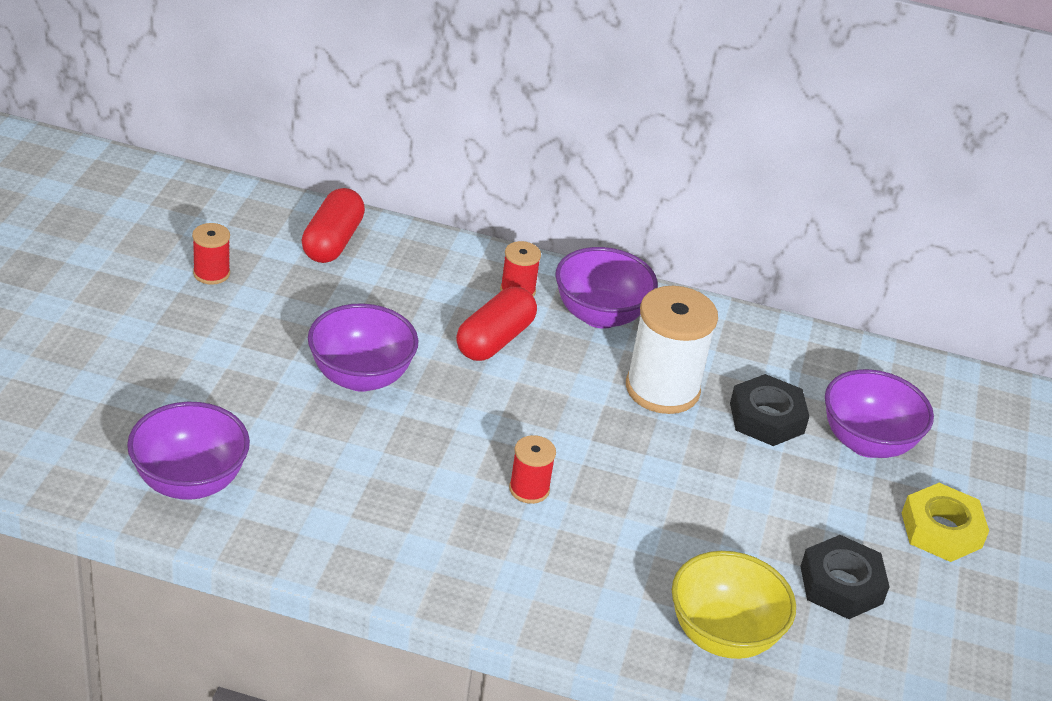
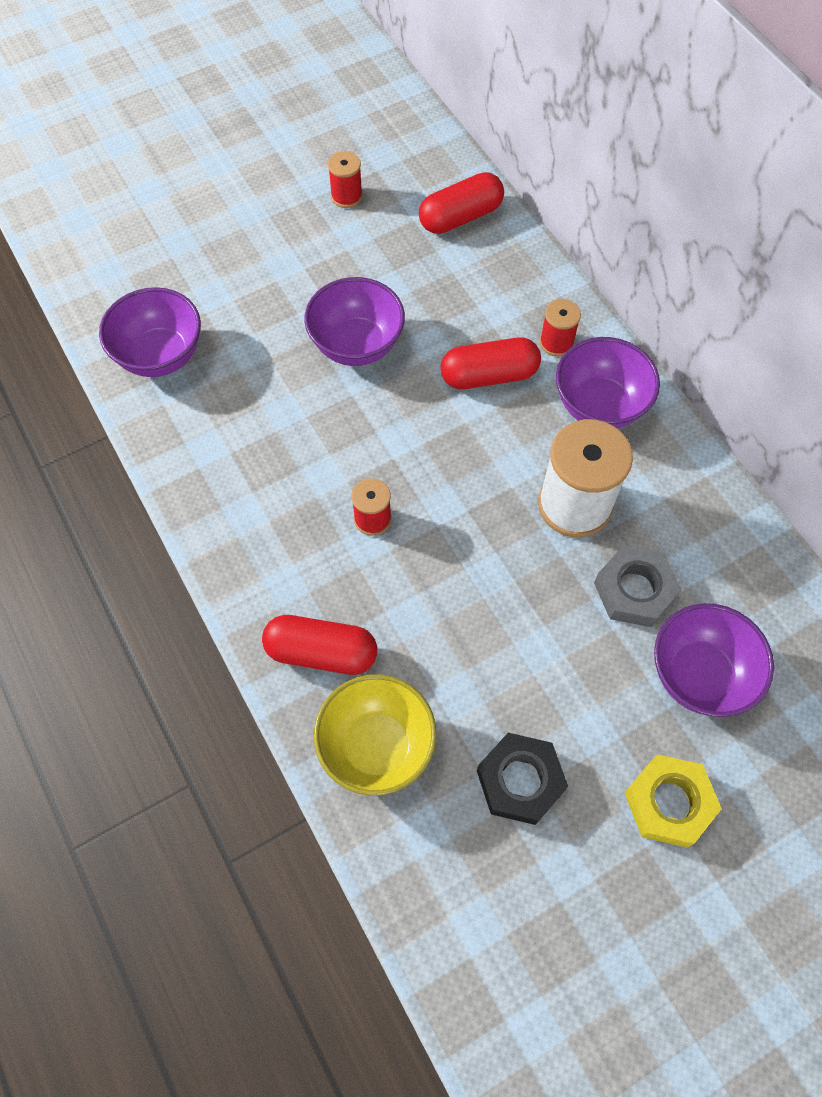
camera: 50 degrees right, 25 degrees up
(605, 604) = (321, 652): none -> red capsule
(767, 418) = (634, 590): black nut -> grey nut

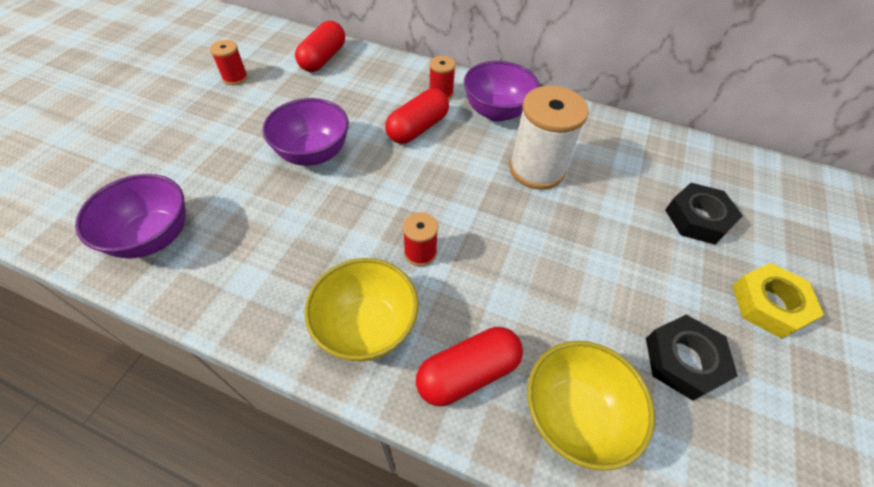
camera: 40 degrees left, 10 degrees down
(272, 556) = (367, 327): none -> yellow bowl
(634, 590) = (616, 195): grey nut -> none
(699, 675) = (697, 218): purple bowl -> black nut

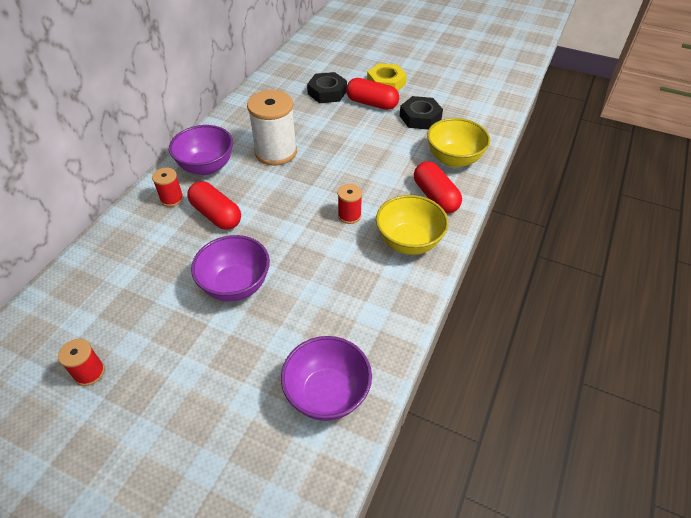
camera: 85 degrees left, 5 degrees down
(323, 58) = (81, 290): red capsule -> red capsule (371, 103)

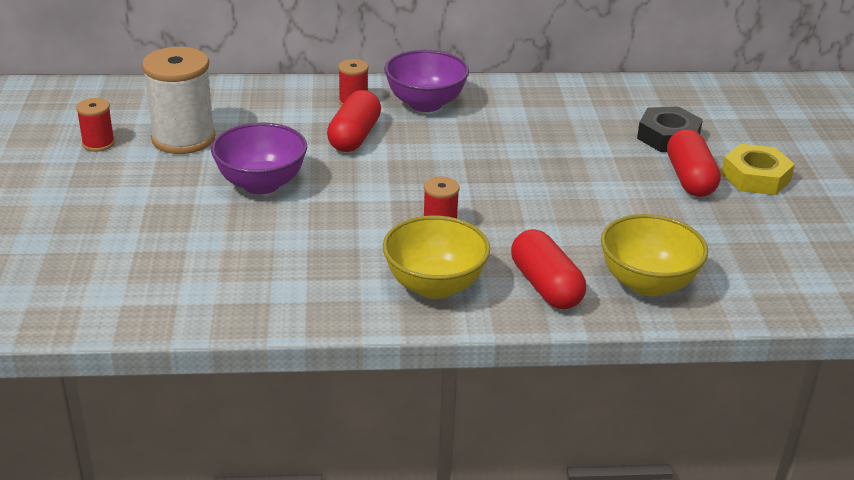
camera: 60 degrees right, 15 degrees down
(276, 152) = (500, 138): white spool -> white spool (183, 138)
(327, 394) = (155, 289): purple bowl -> none
(420, 117) = (710, 228): black nut -> none
(435, 197) = (546, 286): red capsule -> red capsule turned 60 degrees counterclockwise

